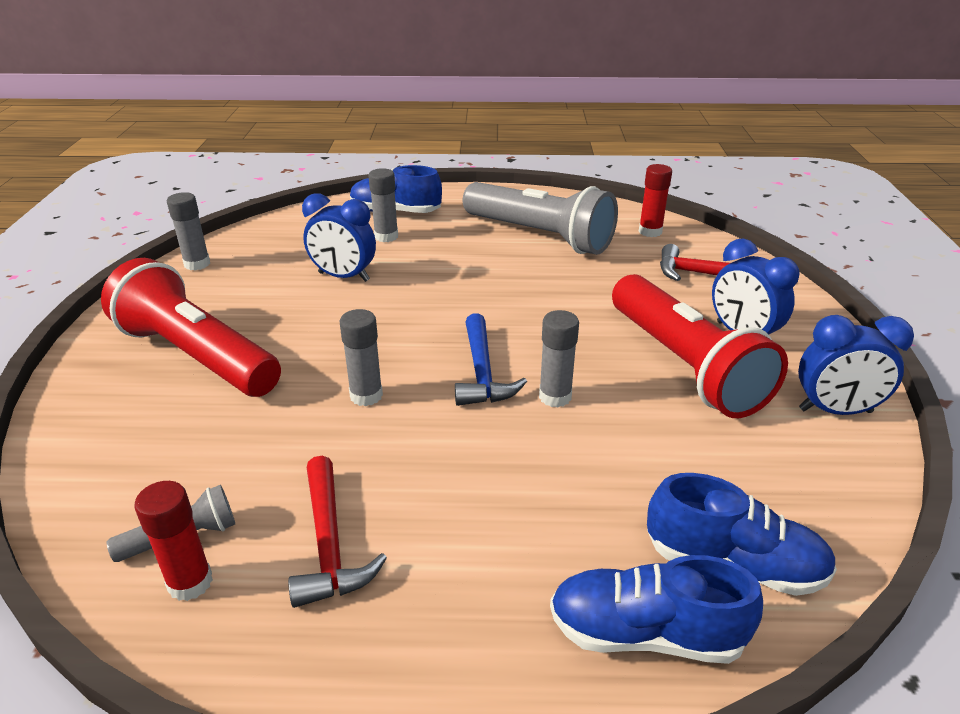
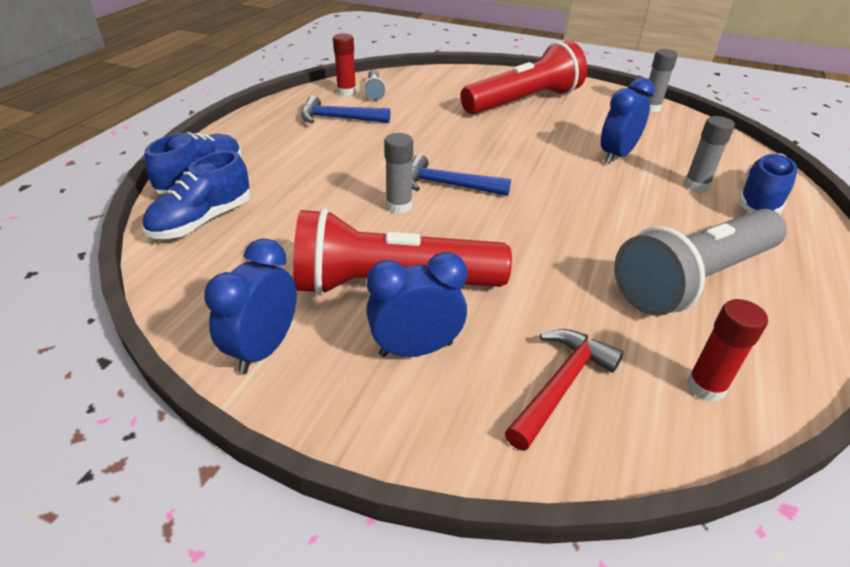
camera: 110 degrees right, 5 degrees up
(329, 544) = (338, 118): red hammer -> blue hammer
(366, 395) = (449, 142): grey glue stick -> none

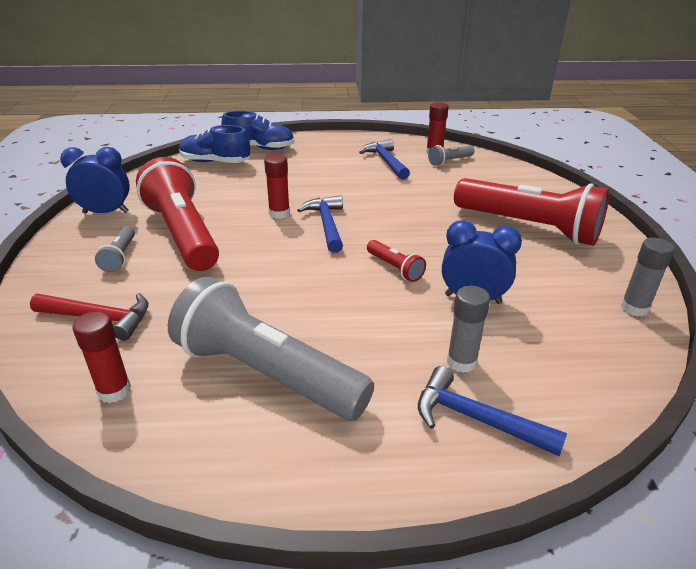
camera: 65 degrees right, 5 degrees down
(399, 206) = (279, 213): grey glue stick -> red glue stick
(416, 349) = (120, 257): blue clock -> grey flashlight
(554, 173) = (395, 268): none -> red flashlight
(760, 200) = (476, 419): blue shoe -> blue hammer

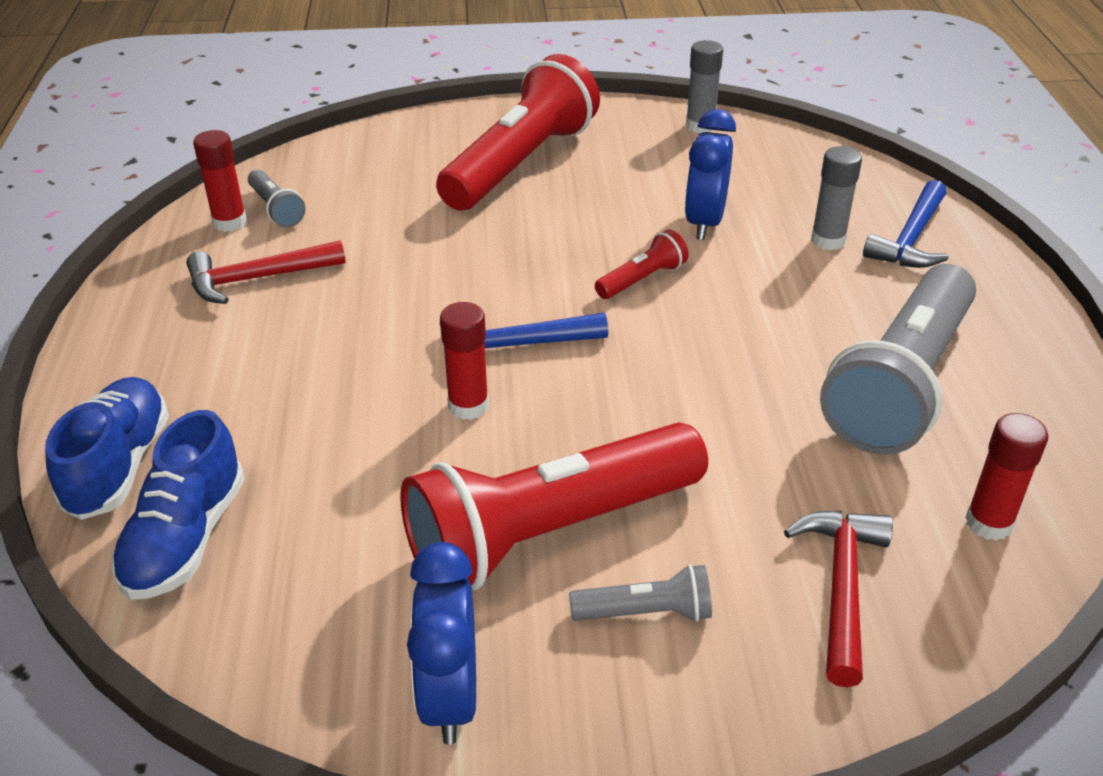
camera: 90 degrees left, 5 degrees up
(386, 161) = (257, 279): blue hammer -> red hammer

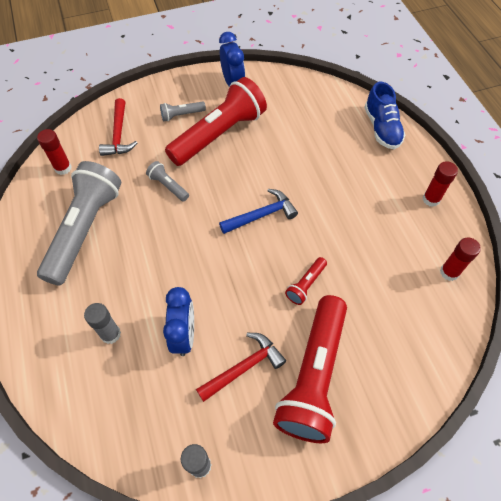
camera: 165 degrees right, 20 degrees up
(186, 538) = (338, 109): blue shoe -> none
(257, 279) = (402, 232): red hammer -> red hammer (244, 367)
(276, 209) = (433, 290): grey flashlight -> grey flashlight (168, 186)
(468, 406) = (268, 179): red glue stick -> red glue stick (431, 199)
(642, 279) = (211, 275): red flashlight -> red flashlight (305, 284)
(911, 239) = (60, 347): blue hammer -> none

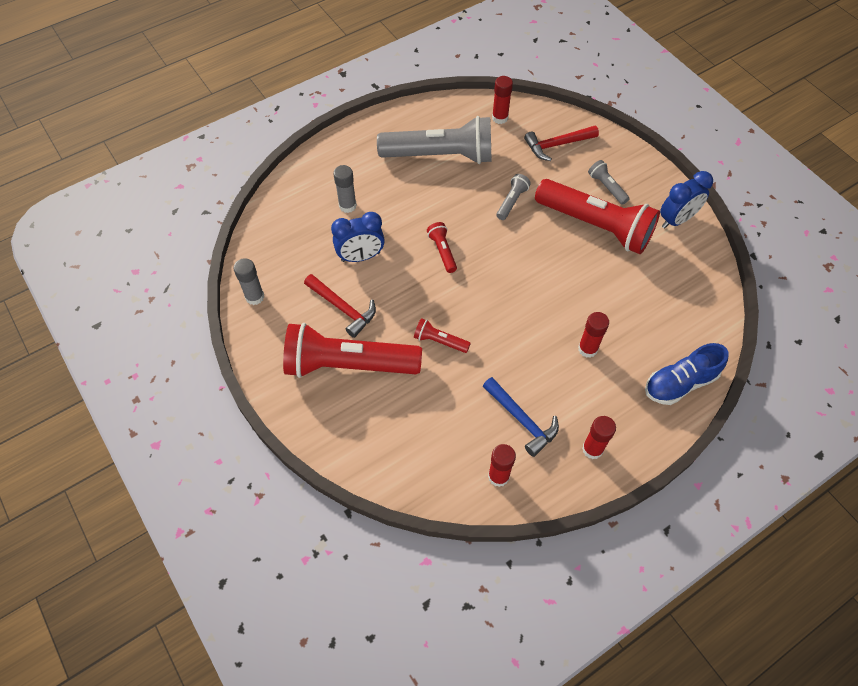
camera: 75 degrees right, 0 degrees up
(204, 257) = (442, 251): none -> red flashlight
(261, 215) = (507, 287): blue hammer -> blue hammer (522, 420)
(339, 175) = (587, 349): none -> red glue stick

